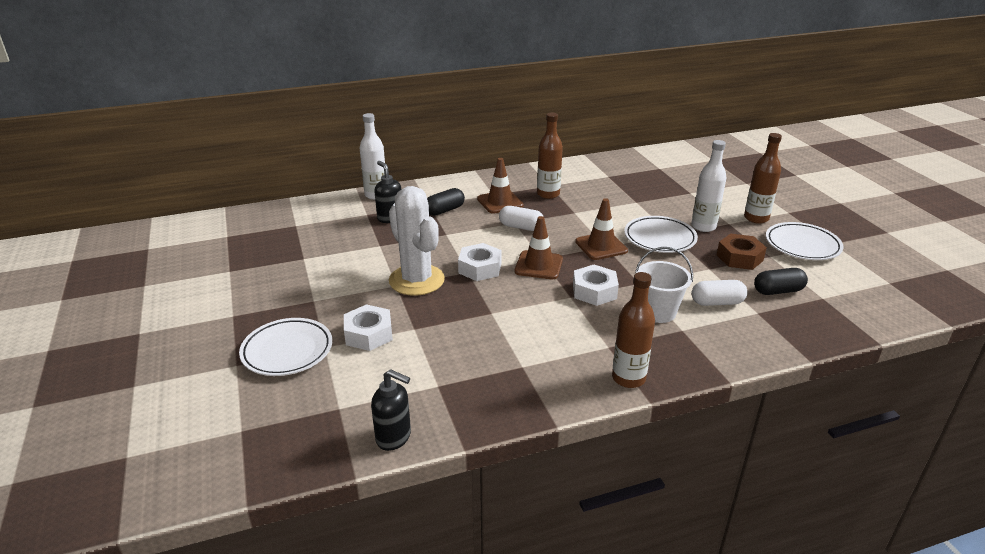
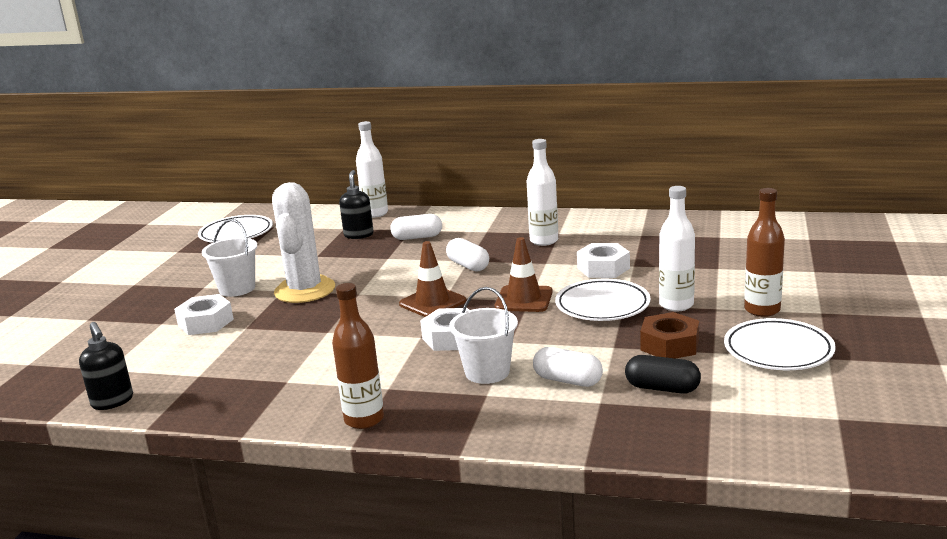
camera: 35 degrees right, 10 degrees down
(287, 351) = (132, 319): white plate -> white plate (236, 234)
(350, 294) = (237, 288): none -> white bucket
(444, 210) = (417, 237): black capsule -> white capsule
(480, 268) = (374, 293): white nut -> white nut (603, 268)
(500, 202) = (482, 239): brown traffic cone -> none
(548, 194) = (544, 241): brown bottle -> white bottle

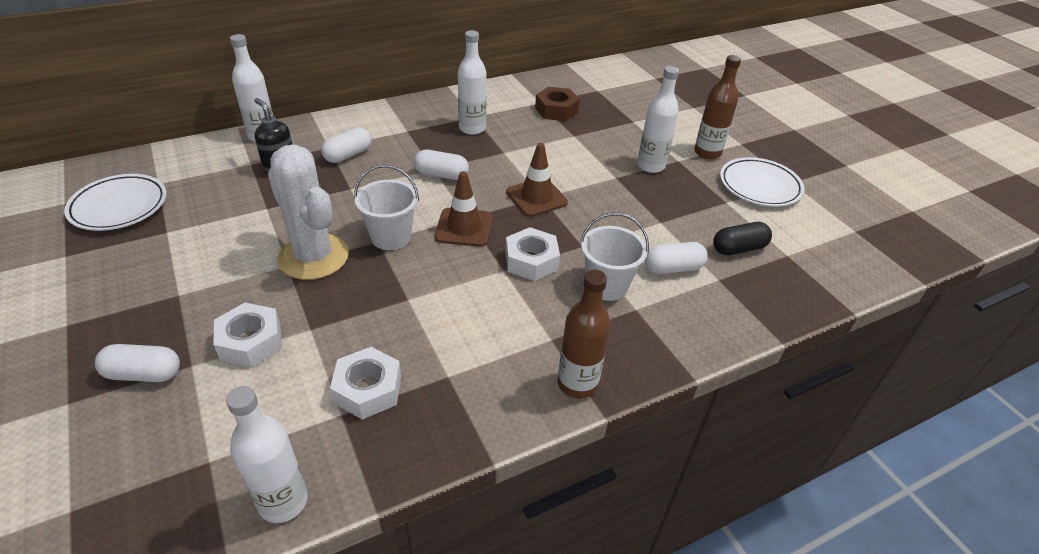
camera: 45 degrees left, 20 degrees up
(113, 402) = (283, 501): black soap dispenser -> white bottle
(135, 319) = (144, 374): none -> white capsule
(237, 288) = (227, 282): white bucket -> white bucket (391, 237)
(602, 306) = (603, 184): white plate -> none
(603, 268) = (555, 145): white nut -> white nut (368, 389)
(669, 345) = (693, 206): brown nut -> brown nut (556, 110)

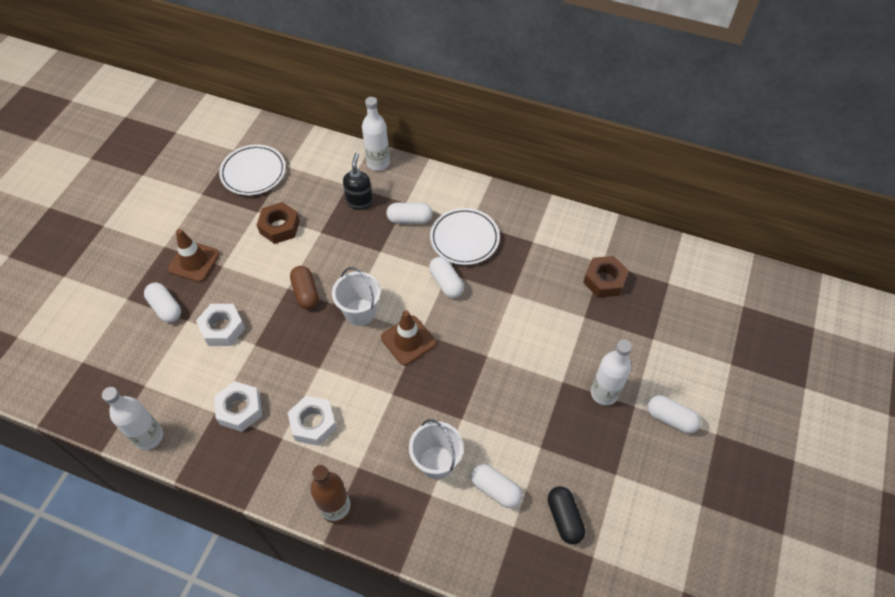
camera: 50 degrees right, 15 degrees up
(212, 228) = (279, 227): none -> brown nut
(313, 257) = (306, 293): white cactus -> brown capsule
(472, 128) = (517, 253): white bottle -> none
(531, 261) = (416, 402): white nut -> white nut (313, 423)
(536, 197) = (483, 353): brown traffic cone -> brown traffic cone (194, 261)
(707, 153) = (670, 418): brown bottle -> white capsule
(738, 248) = (564, 518): black capsule -> black capsule turned 45 degrees clockwise
(759, 186) = (666, 485): white plate -> white plate (464, 239)

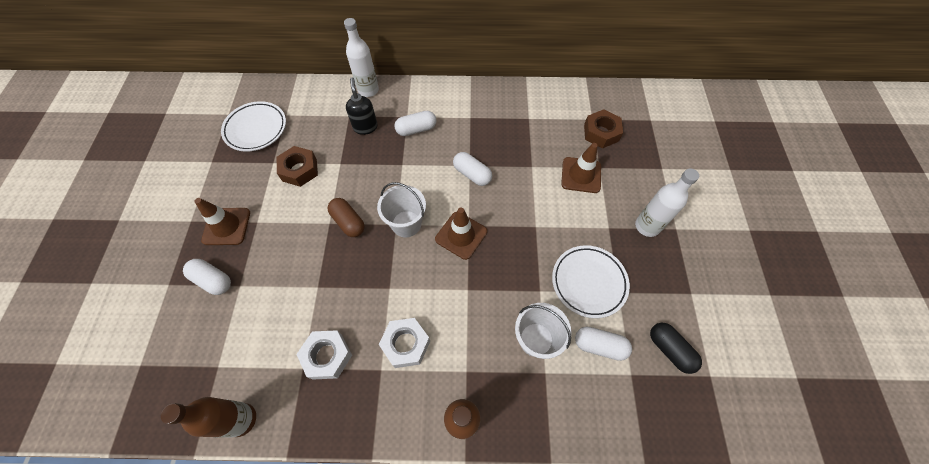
camera: 20 degrees left, 5 degrees up
(149, 437) = (241, 419): white bottle -> brown bottle
(222, 328) = (279, 281): white nut -> none
(464, 239) = (471, 132): white plate -> white plate (588, 282)
(560, 318) = (581, 175): none -> brown traffic cone
(670, 418) = (709, 230): white capsule -> none

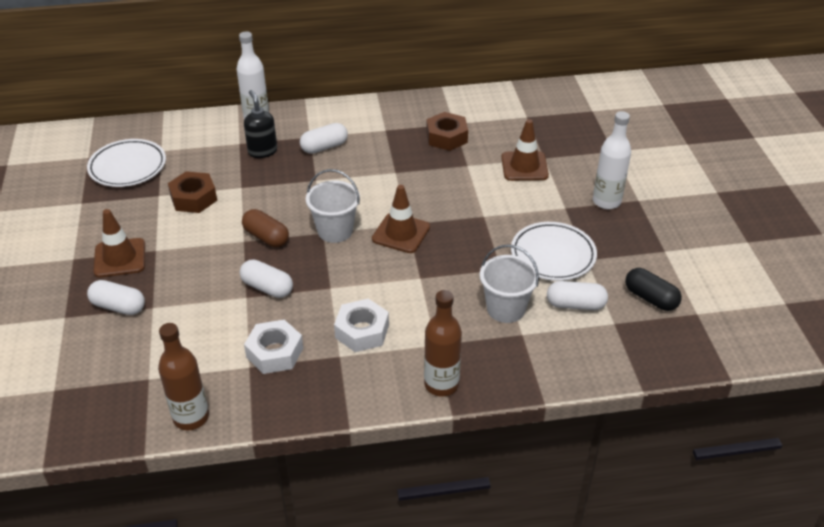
camera: 10 degrees left, 20 degrees down
(472, 174) = (400, 179): white capsule -> white capsule (267, 288)
(601, 133) = (539, 127): brown nut -> brown nut (446, 137)

